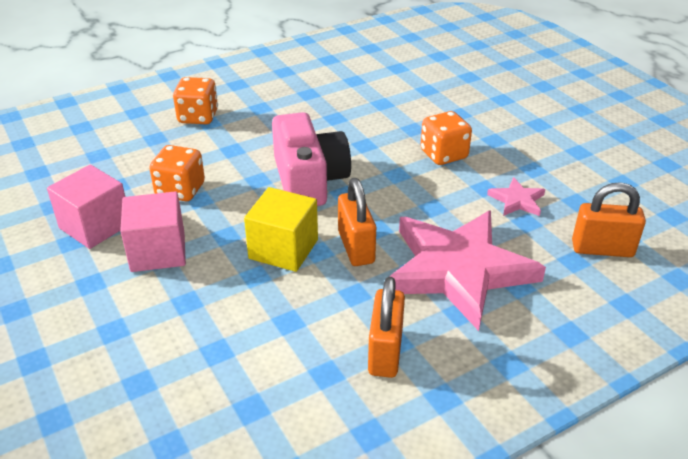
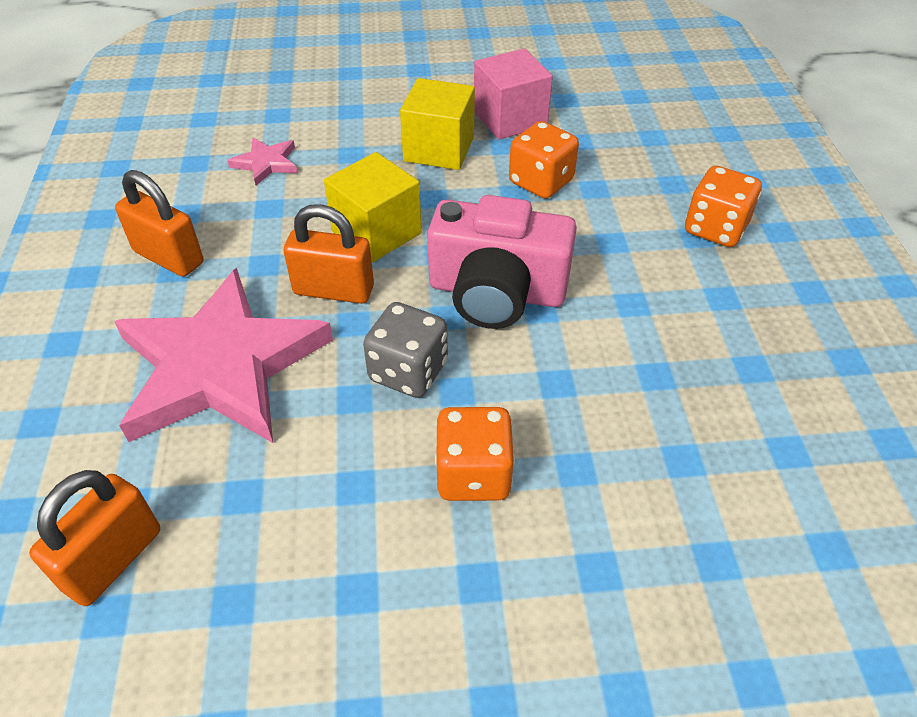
camera: 115 degrees right, 10 degrees up
(158, 251) = (439, 149): pink cube -> yellow cube
(398, 194) = (408, 371): none -> grey dice
(517, 200) = (295, 512): pink star -> pink star (266, 163)

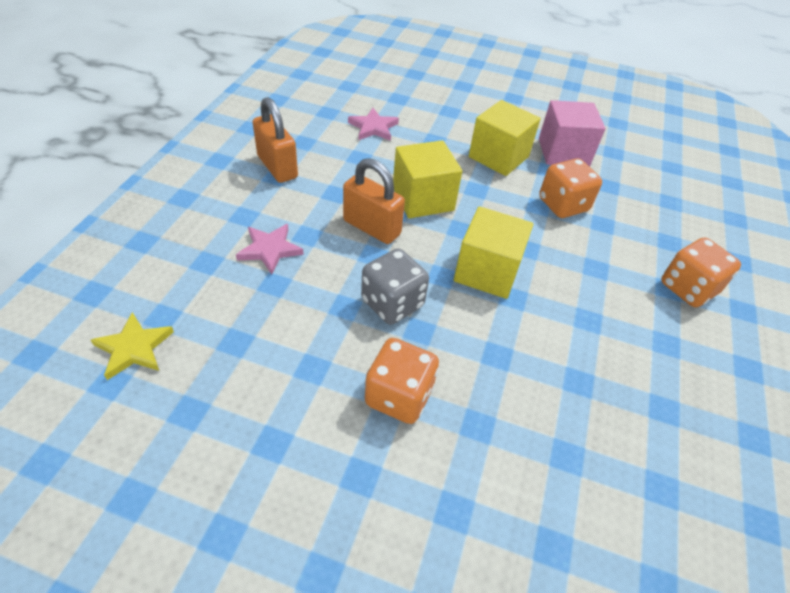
camera: 20 degrees right, 0 degrees up
(113, 559) = (134, 348): orange padlock -> yellow star
(220, 366) = (270, 250): pink star -> pink star, size x0.41
(496, 292) = (487, 271): pink camera -> yellow cube

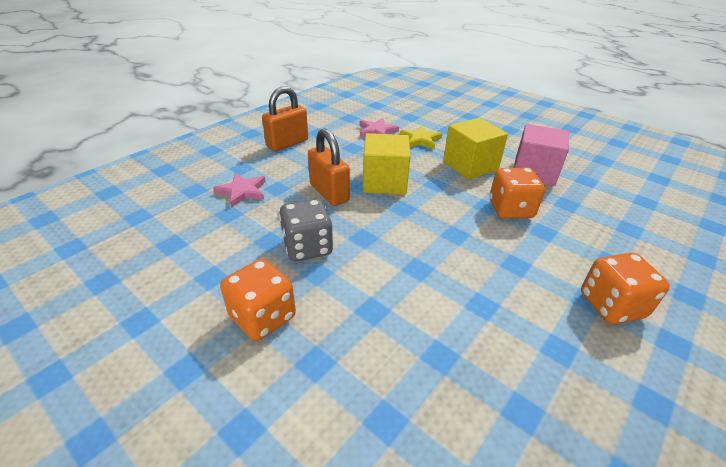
camera: 25 degrees right, 10 degrees down
(134, 348) = (103, 230): yellow star -> yellow star (420, 140)
(277, 167) = (287, 143): orange padlock -> orange padlock turned 60 degrees clockwise
(487, 271) = (405, 243): yellow cube -> none

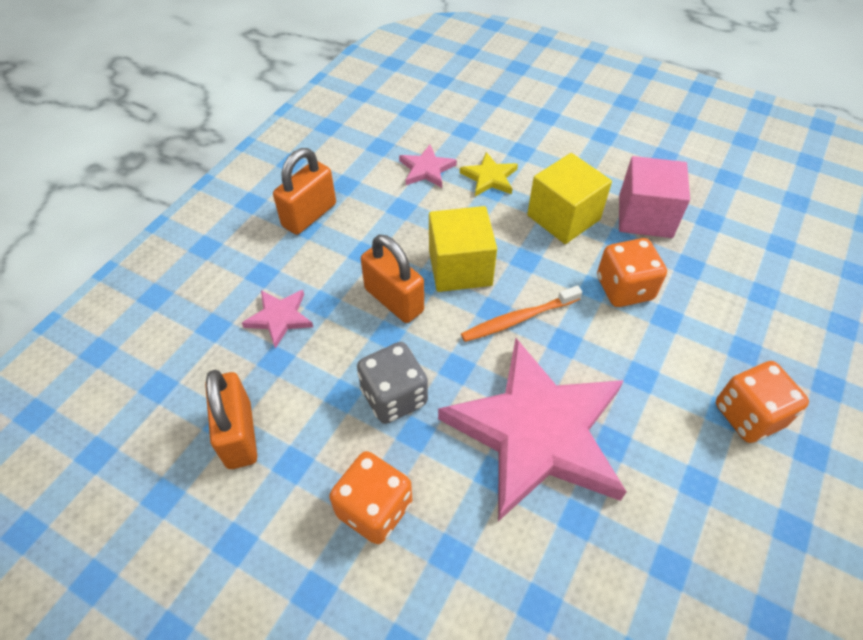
camera: 10 degrees left, 15 degrees up
(179, 252) = (239, 434): none -> orange padlock
(418, 288) = (537, 432): none -> pink star
(421, 216) = (518, 319): none -> orange toothbrush

